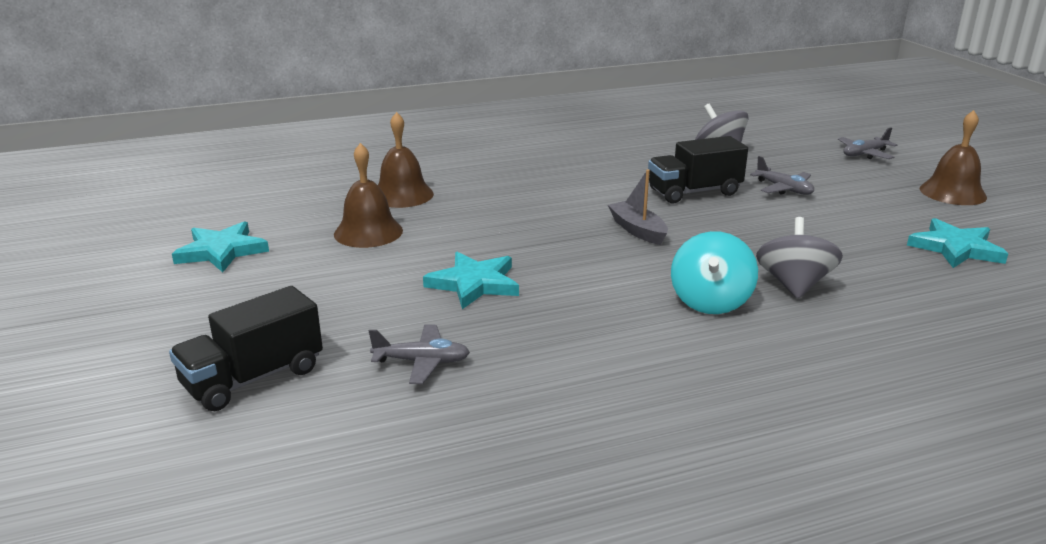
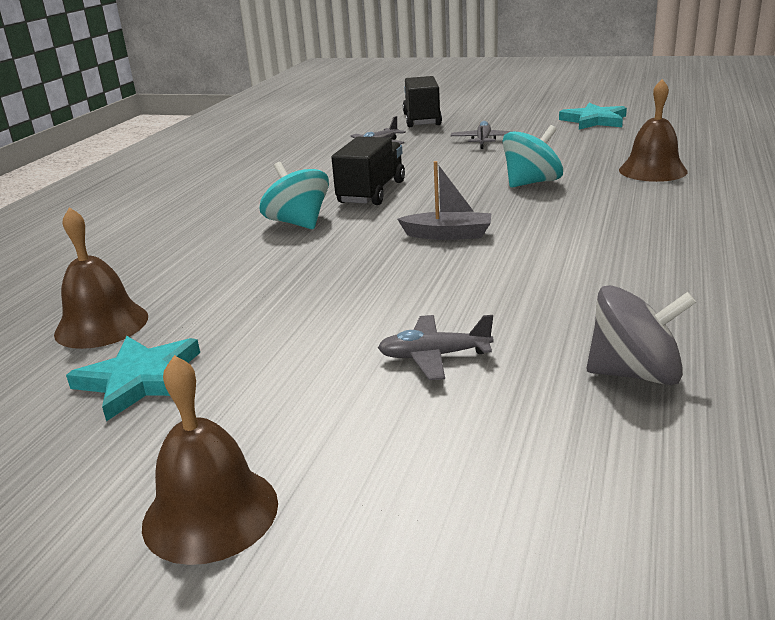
camera: 130 degrees right, 0 degrees up
(368, 232) = (578, 153): brown bell -> brown bell (101, 325)
(474, 284) = (445, 167): turquoise star -> none
(482, 231) = (531, 183): none -> turquoise spinning top
(694, 192) = (500, 293): black truck -> black truck (371, 192)
(794, 285) = (258, 259): grey spinning top -> none
(864, 154) = (470, 545): grey plane -> grey plane (483, 141)

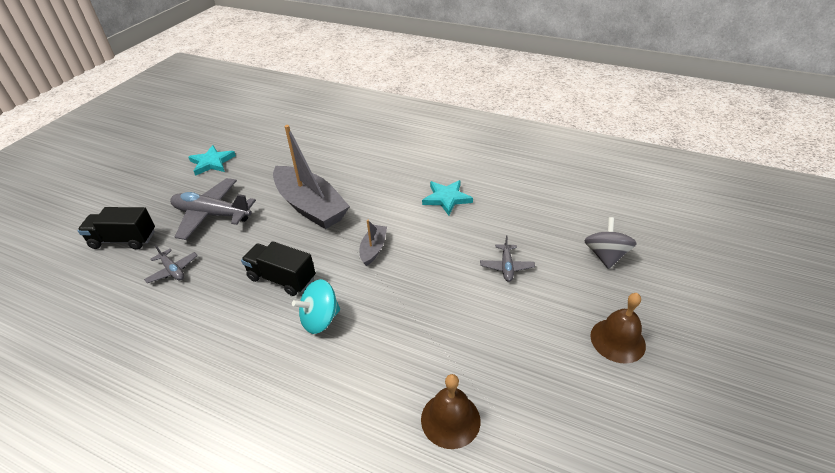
camera: 85 degrees left, 15 degrees up
(140, 380) = (519, 383): turquoise star -> turquoise star (446, 198)
(483, 141) = (212, 215): grey plane -> grey plane, size x1.98
(531, 183) = (310, 206): turquoise spinning top -> grey boat
(635, 373) = (524, 214): grey spinning top -> grey spinning top (605, 256)
(652, 170) = (319, 162): brown bell -> none

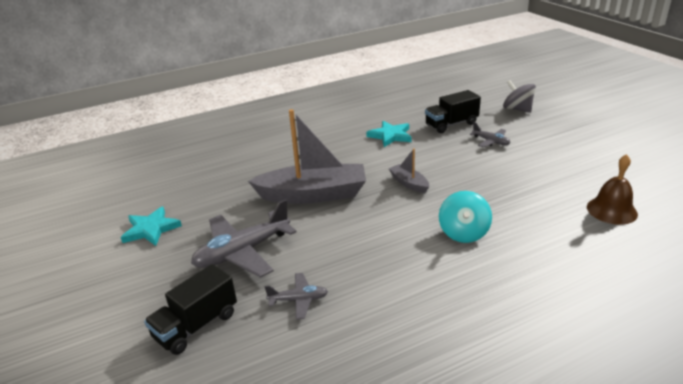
camera: 50 degrees left, 10 degrees down
(282, 278) = (391, 237): black truck -> black truck (451, 124)
(617, 340) = (591, 133): brown bell -> none

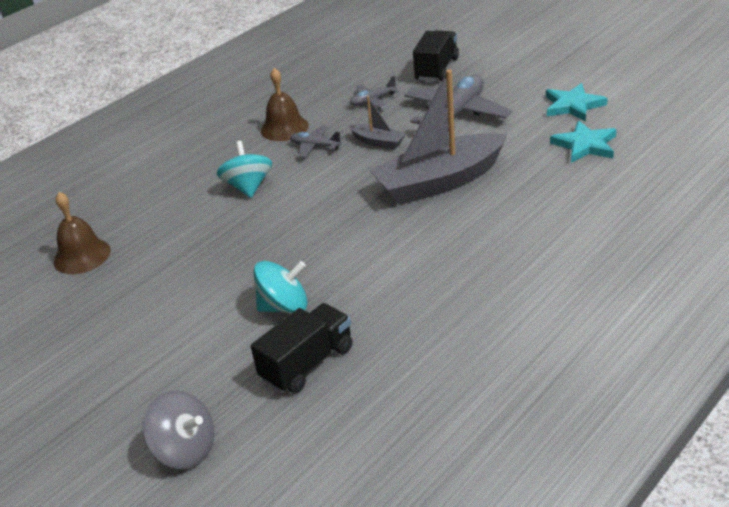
camera: 160 degrees right, 5 degrees up
(390, 136) = (401, 305): turquoise star -> turquoise star (585, 145)
(409, 183) = (330, 227): grey boat -> grey boat (378, 142)
(409, 293) = (284, 128): none -> brown bell
(456, 148) = (284, 306): none -> turquoise spinning top
(491, 141) = (231, 336): grey plane -> grey plane (315, 146)

